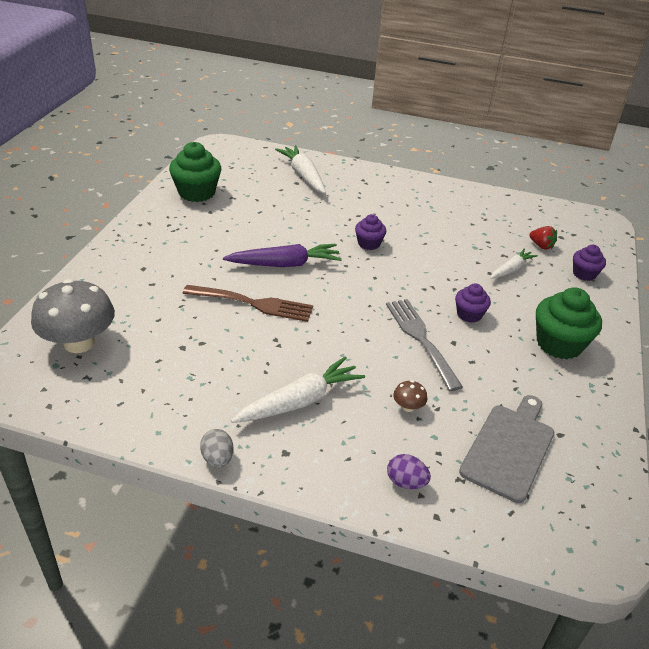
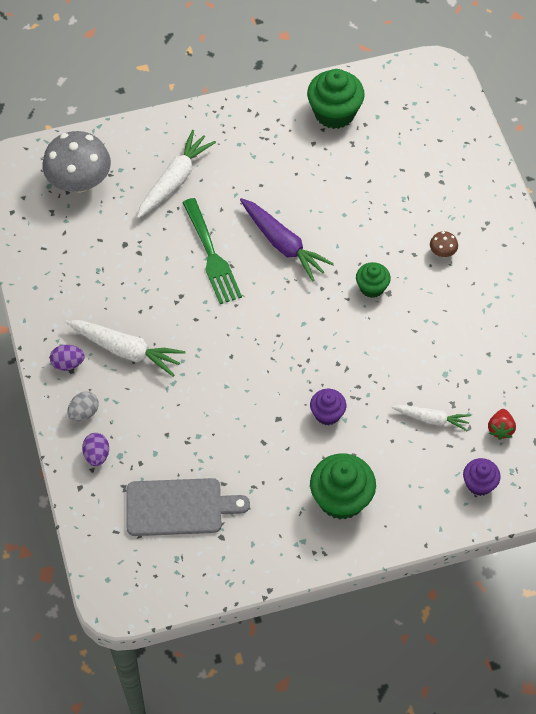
camera: 60 degrees right, 20 degrees up
(217, 459) = (37, 335): grey egg -> grey egg (84, 413)
(253, 303) = (211, 255): brown fork -> green fork
(275, 451) = (68, 363): none -> purple egg
(303, 175) = (446, 171): white carrot -> white carrot (174, 180)
(369, 244) = (372, 287): purple cupcake -> green cupcake
(408, 407) = (173, 422): brown mushroom -> brown mushroom (442, 252)
(421, 339) = (262, 393): grey fork -> none

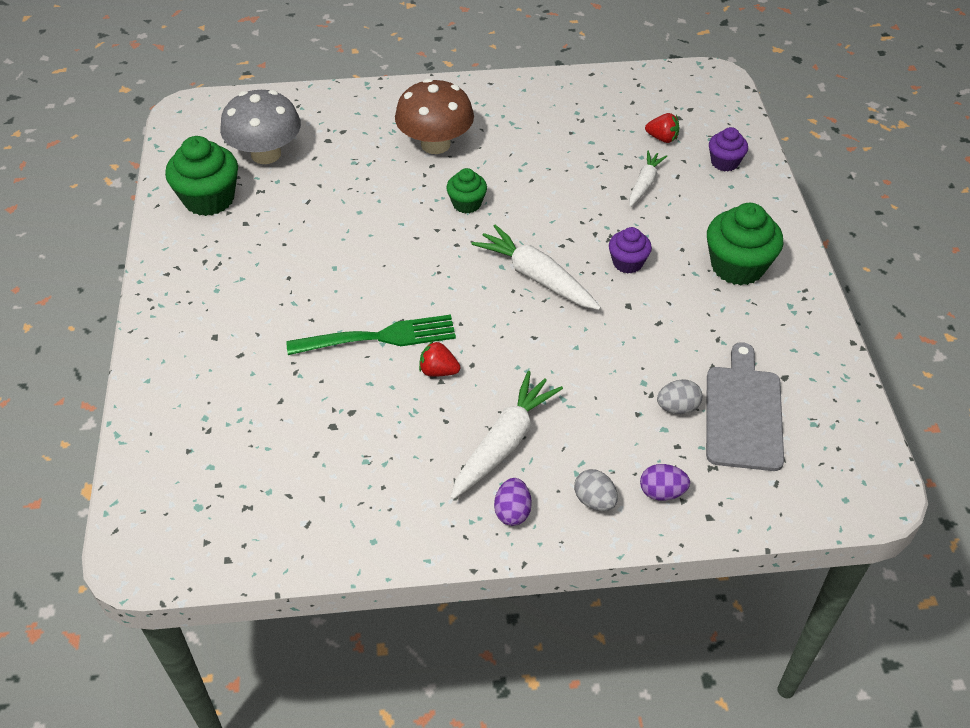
camera: 80 degrees left, 10 degrees down
(79, 181) = (206, 467): grey mushroom -> grey mushroom (266, 154)
(174, 180) = (247, 360): white carrot -> white carrot (536, 277)
(177, 461) = (677, 407): none -> grey egg
(185, 298) = (438, 371): none -> red strawberry
(283, 244) = (384, 269): purple carrot -> none
(442, 252) = (435, 144): brown mushroom -> brown mushroom, size x2.43

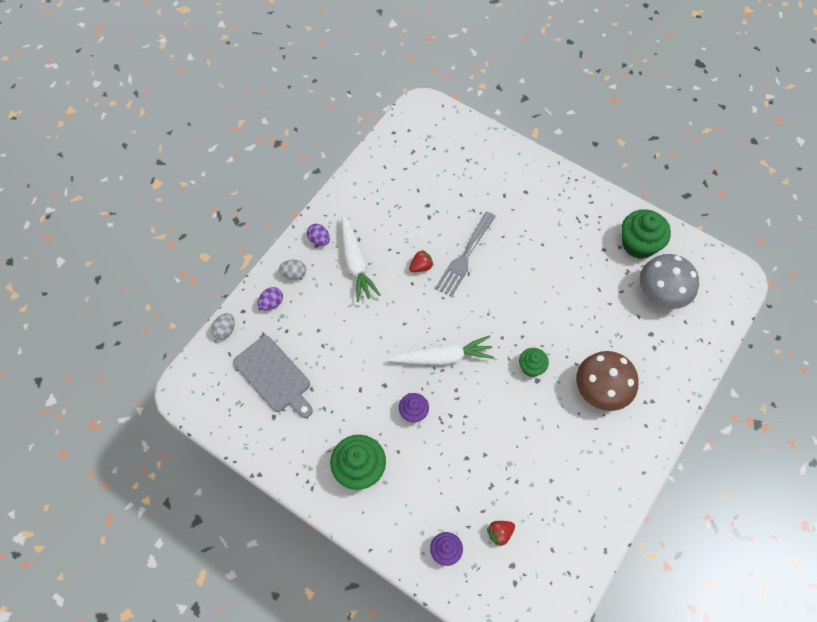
camera: 130 degrees right, 15 degrees up
(379, 337) = (465, 257): green fork -> grey fork
(644, 184) = (467, 481): white carrot -> none
(677, 407) = (305, 350): grey egg -> grey egg (225, 330)

